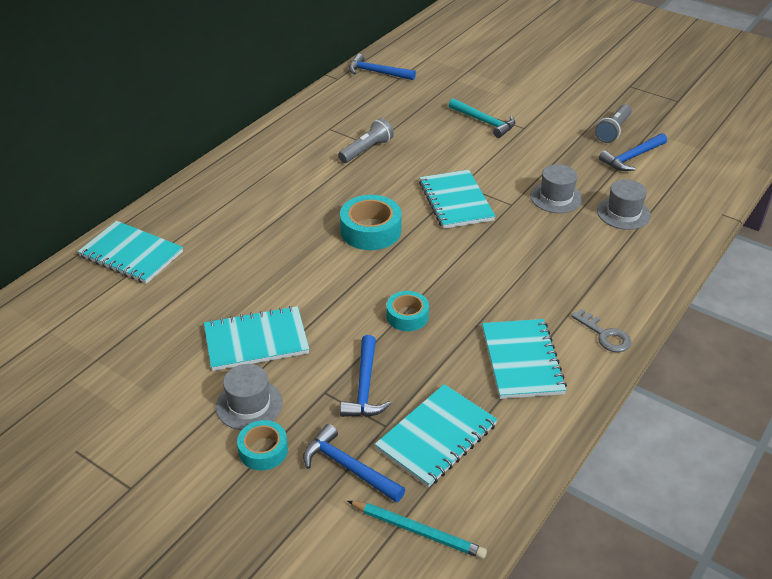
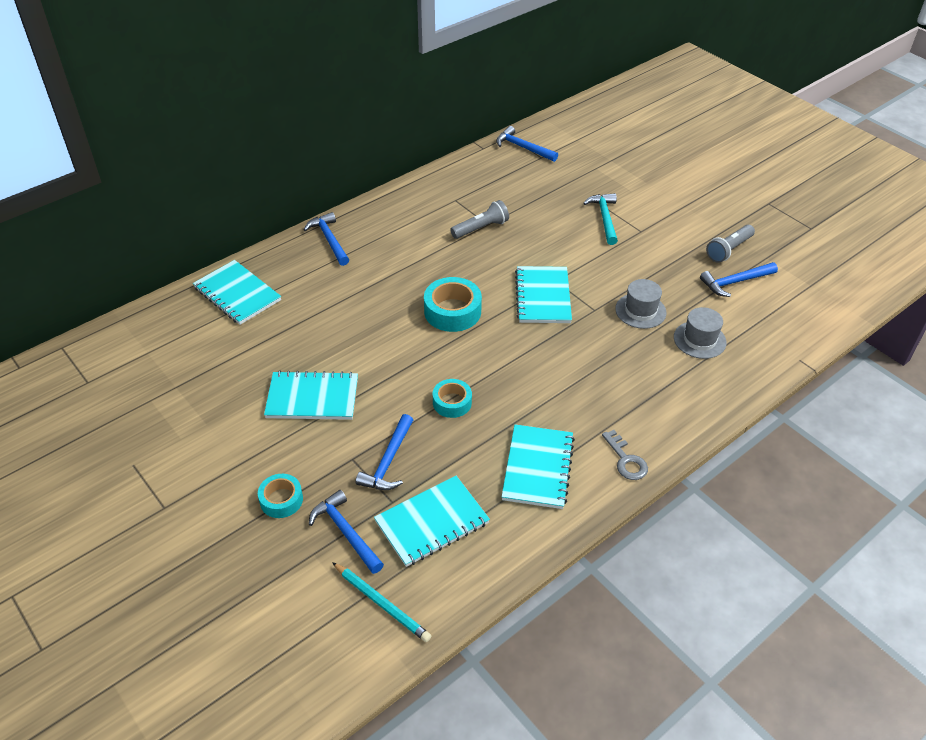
camera: 15 degrees right, 5 degrees up
(212, 185) = (329, 240): none -> blue hammer
(249, 404) = (285, 456): grey hat -> none
(484, 122) = (604, 218): turquoise hammer -> turquoise hammer turned 150 degrees counterclockwise

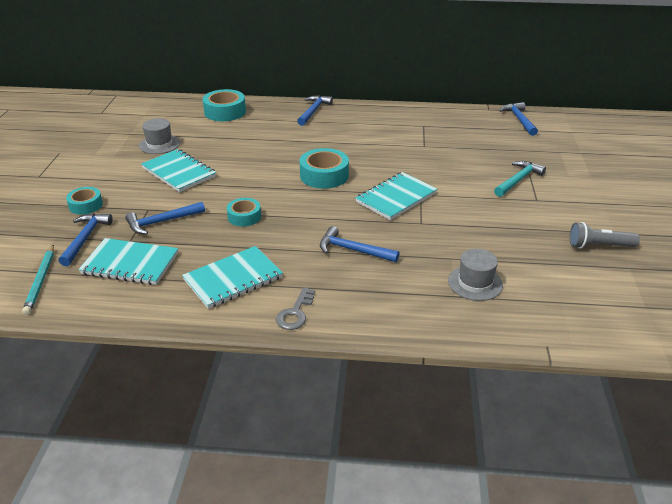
camera: 45 degrees right, 10 degrees down
(237, 294) = (225, 112): turquoise notebook -> turquoise tape
(481, 228) = (415, 146): grey flashlight -> none
(640, 311) = (455, 241): grey hat -> grey hat (159, 144)
(735, 282) = (570, 267): blue hammer -> blue hammer (353, 250)

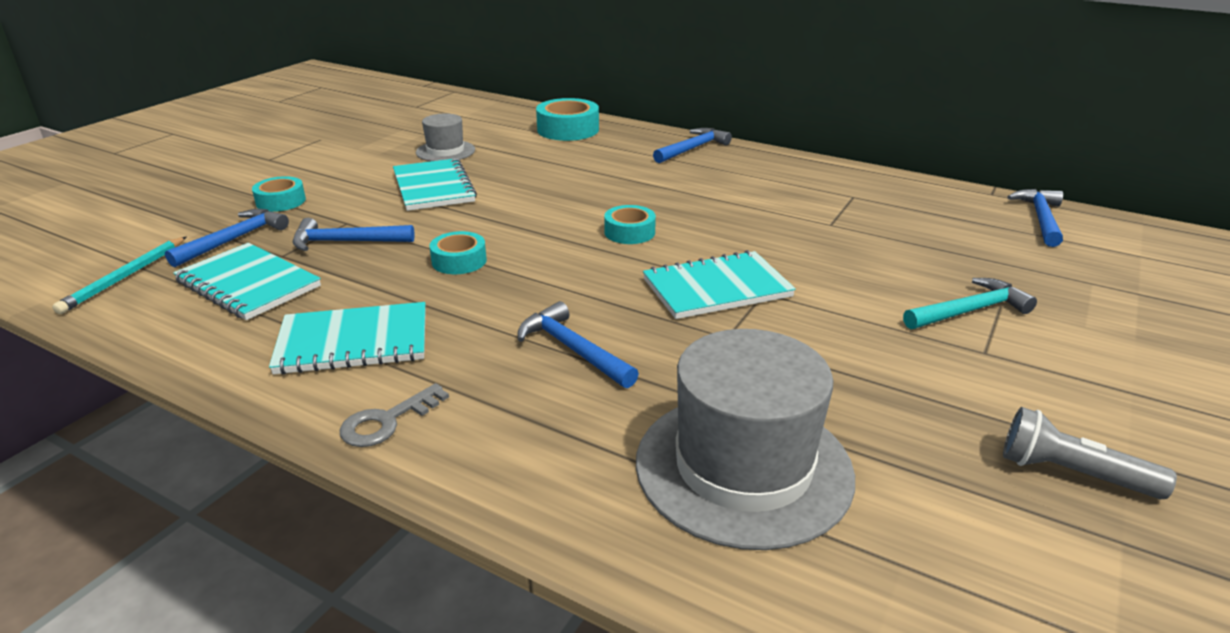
camera: 25 degrees right, 5 degrees down
(324, 175) = (629, 232): turquoise tape -> turquoise tape, size x0.62
(475, 283) = (743, 467): grey hat -> grey hat, size x1.92

